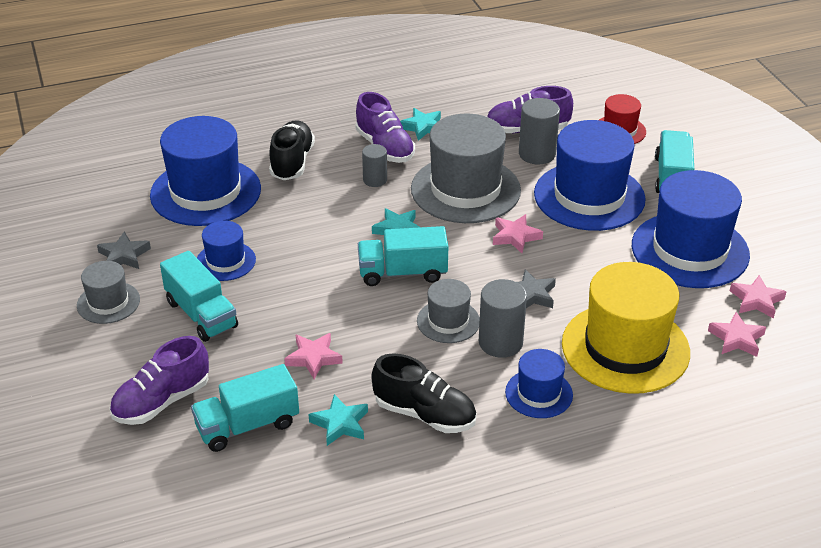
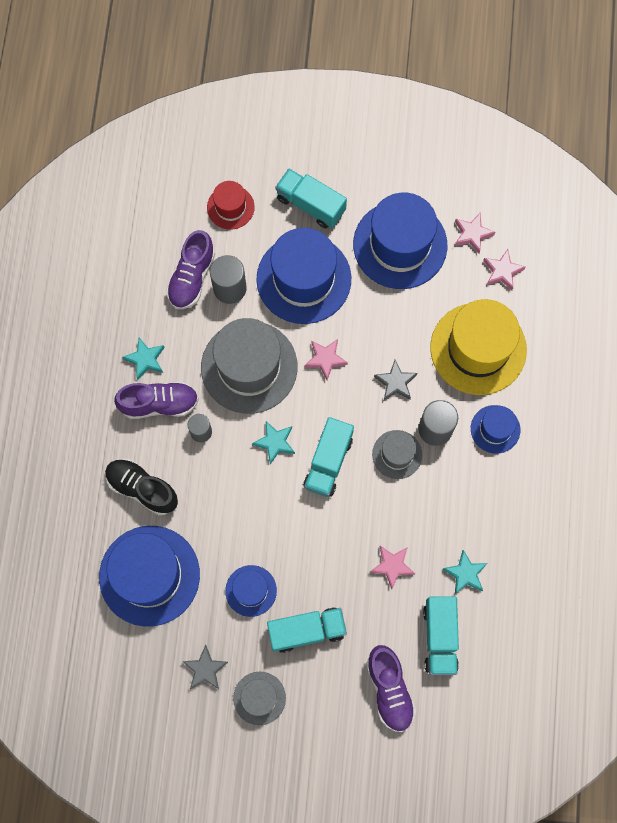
camera: 65 degrees left, 35 degrees up
(425, 414) = (481, 513): black shoe -> none

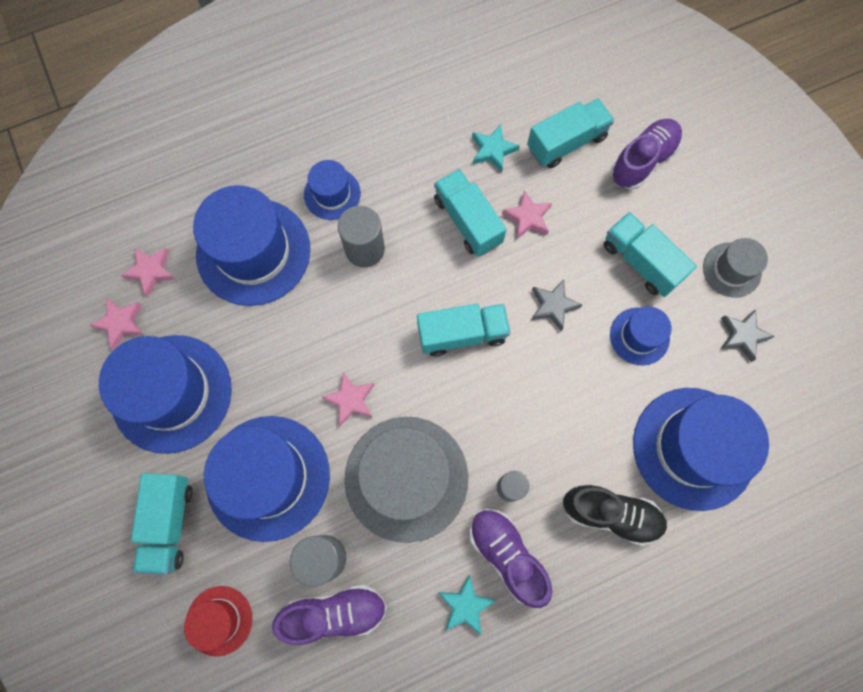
camera: 120 degrees left, 0 degrees up
(142, 488) = (611, 514): black shoe -> black shoe turned 75 degrees counterclockwise
(275, 442) = (474, 400): turquoise star -> none
(395, 382) = (336, 313): grey star -> grey star (553, 306)
(397, 454) = (413, 271): grey hat -> none
(415, 518) = (467, 221): none -> turquoise truck
(478, 348) = (253, 252): yellow hat -> blue hat

